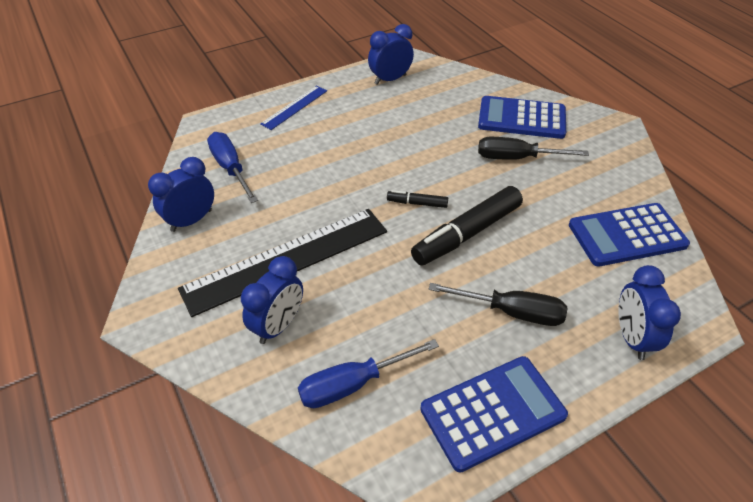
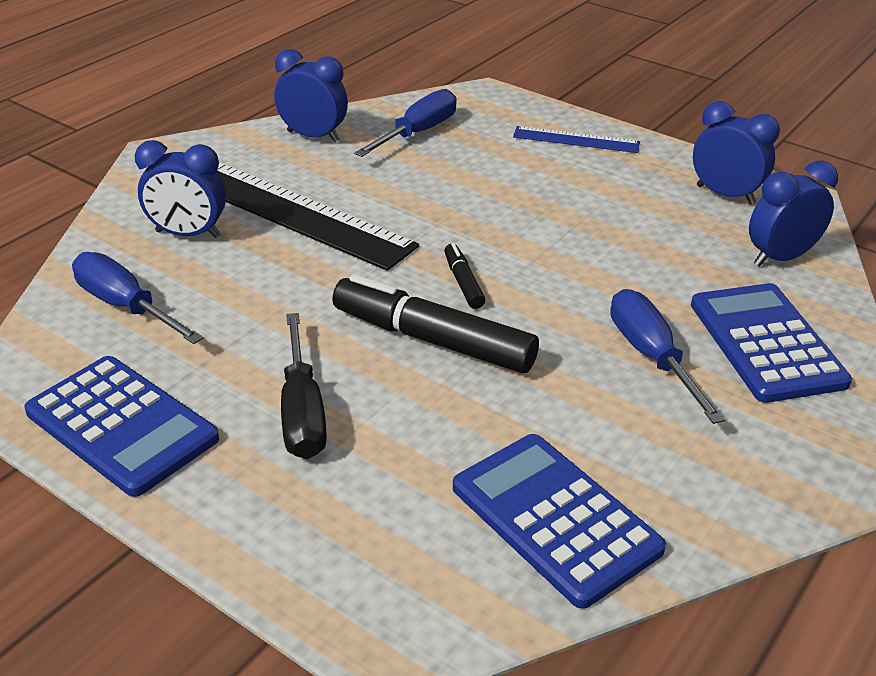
camera: 65 degrees right, 10 degrees down
(516, 158) = (651, 356): black screwdriver -> blue screwdriver
(631, 337) = (315, 551): blue clock -> blue clock (780, 258)

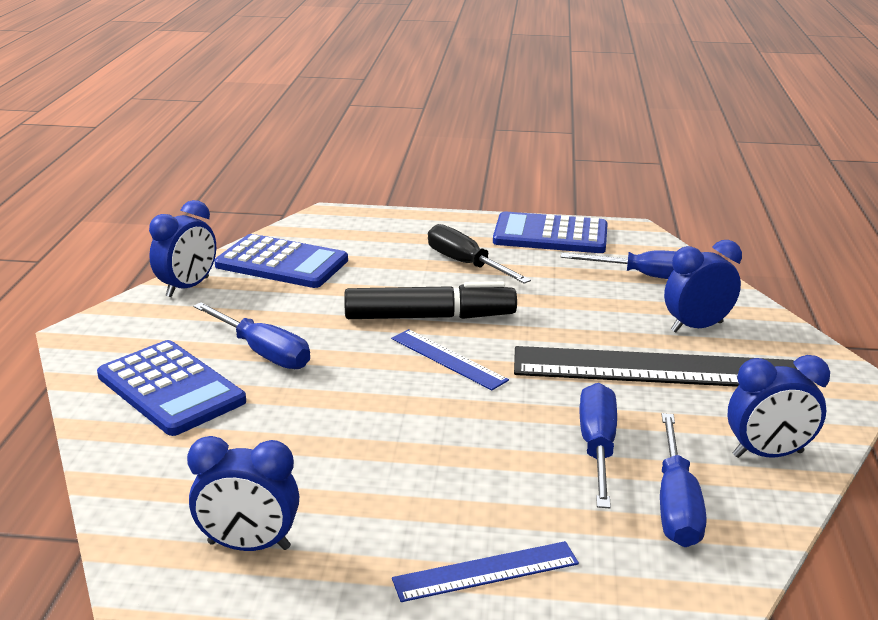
camera: 150 degrees right, 10 degrees down
(423, 175) = (597, 447): none -> blue screwdriver
(463, 282) = (448, 359): black marker -> blue ruler
(780, 258) = (167, 477): blue clock -> blue clock (188, 287)

